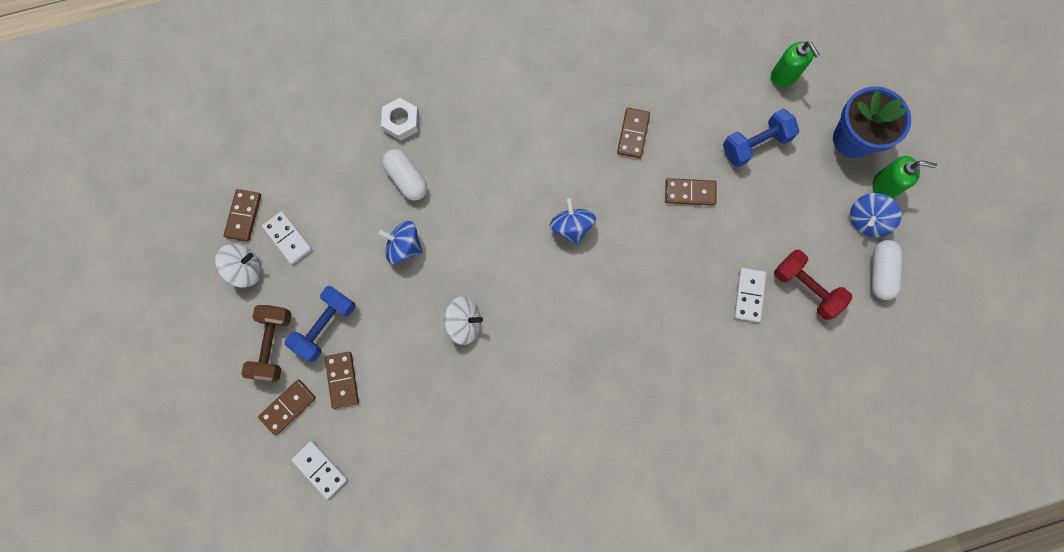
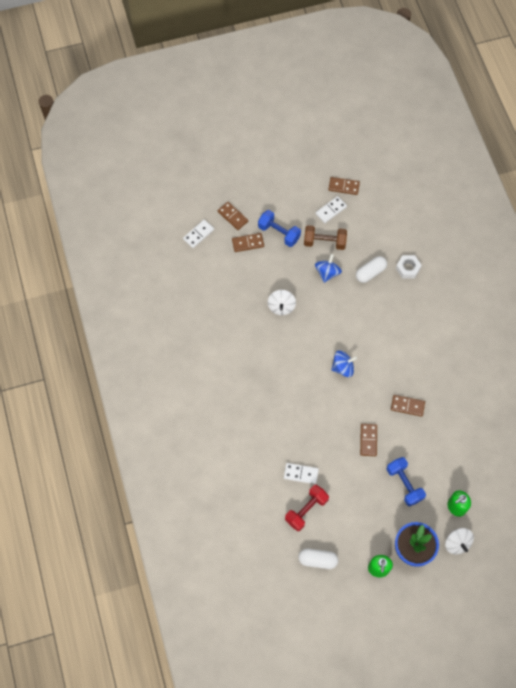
camera: 90 degrees right, 10 degrees down
(246, 269) = (311, 190): white spinning top -> white spinning top (457, 543)
(273, 345) = (267, 207): brown dumbbell -> brown dumbbell (324, 242)
(866, 220) = (353, 554): blue spinning top -> none

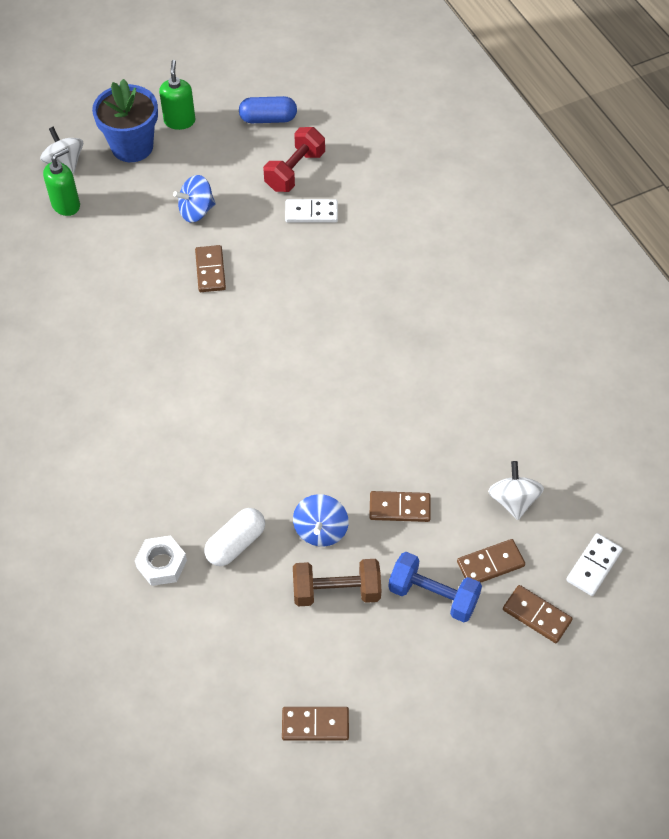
camera: 170 degrees right, 10 degrees down
(281, 307) = (396, 453): white spinning top -> white spinning top (513, 500)
(317, 560) = (268, 119): white capsule -> blue capsule
(331, 210) = (335, 663): white domino -> none
(343, 367) = (266, 369): blue spinning top -> blue spinning top (196, 211)
(404, 484) = (148, 222): blue dumbbell -> none
(407, 406) = (149, 327): brown domino -> brown domino (399, 508)

